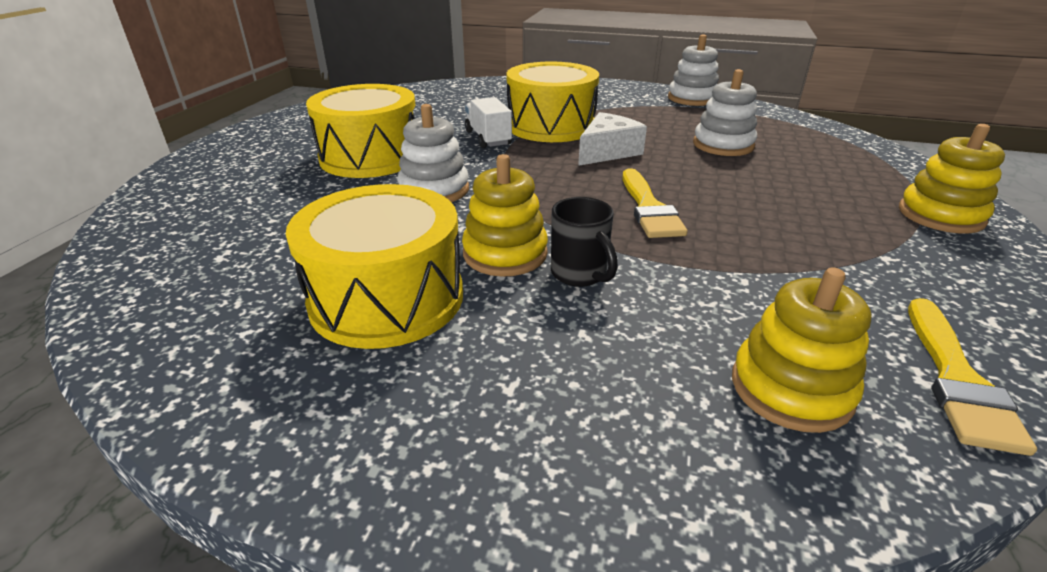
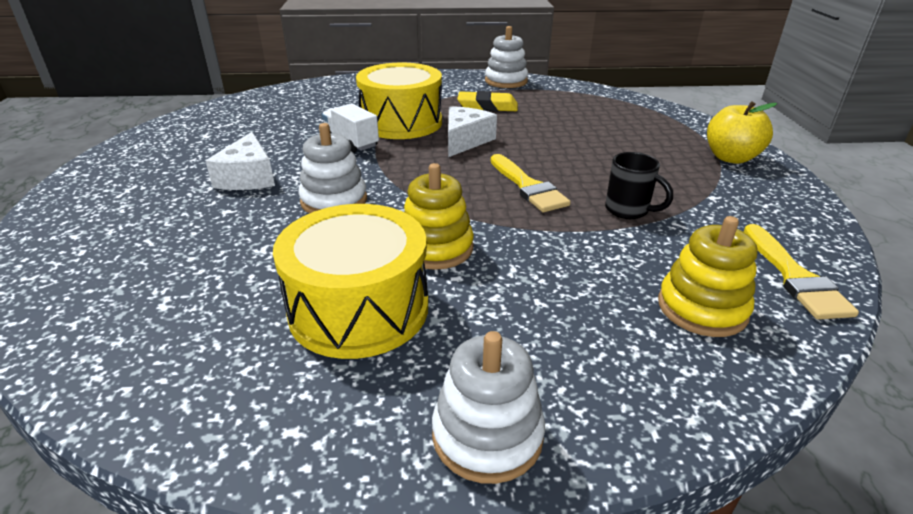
camera: 20 degrees left, 0 degrees up
(370, 157) = (248, 177): yellow drum -> white cheese
(580, 274) = (507, 253): black mug -> black mug (628, 210)
(654, 121) = (487, 106): none -> yellow eraser
(723, 145) = (553, 121): white stacking toy -> white stacking toy (487, 435)
(940, 215) = (730, 158): yellow stacking toy -> yellow apple

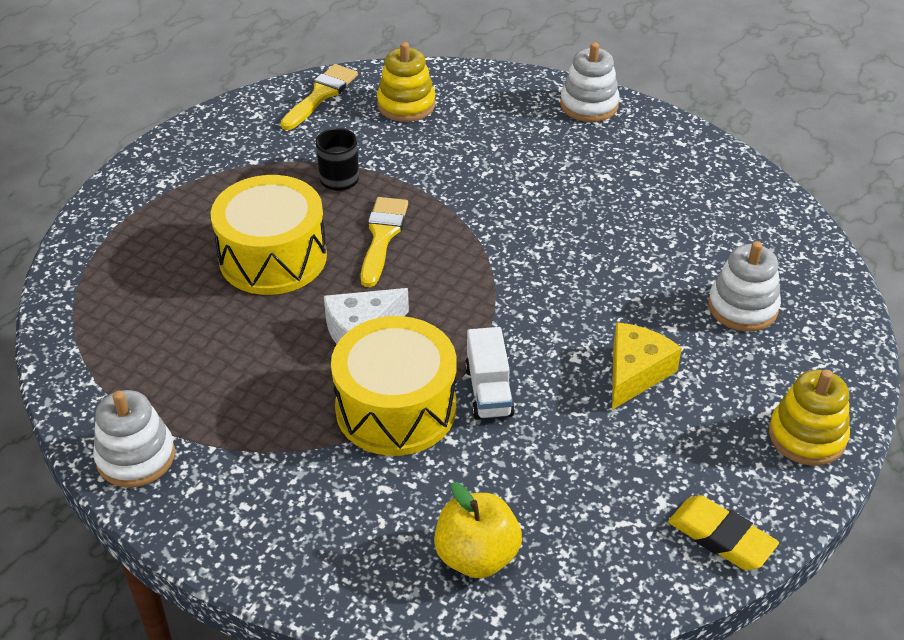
camera: 145 degrees left, 10 degrees up
(248, 177) = (635, 373): white cheese -> yellow cheese
(334, 200) = (567, 297): white stacking toy -> white stacking toy (742, 307)
(359, 308) = (610, 188): yellow drum -> yellow drum (273, 257)
(436, 248) = (522, 210): yellow stacking toy -> yellow stacking toy (807, 436)
(487, 106) = (251, 394): yellow eraser -> yellow eraser (721, 537)
(730, 158) = (156, 187): yellow apple -> yellow apple (476, 556)

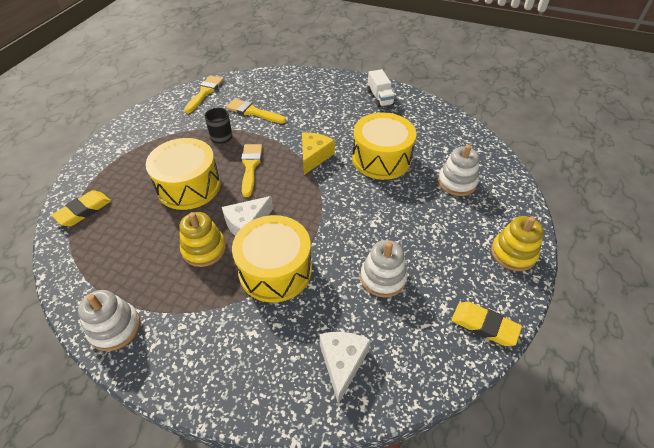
camera: 10 degrees left, 5 degrees up
(99, 276) = (84, 211): none -> yellow eraser
(402, 140) = (253, 112): none -> yellow brush
(406, 105) = (252, 93): yellow stacking toy -> yellow stacking toy (204, 249)
(476, 556) = (342, 363): yellow apple -> white cheese
(488, 391) = (328, 251): white truck -> white truck (380, 98)
(589, 105) = (349, 83): white stacking toy -> white stacking toy (383, 278)
(616, 250) = (381, 159): none -> yellow drum
(635, 373) = (409, 228): yellow cheese -> yellow cheese (314, 156)

